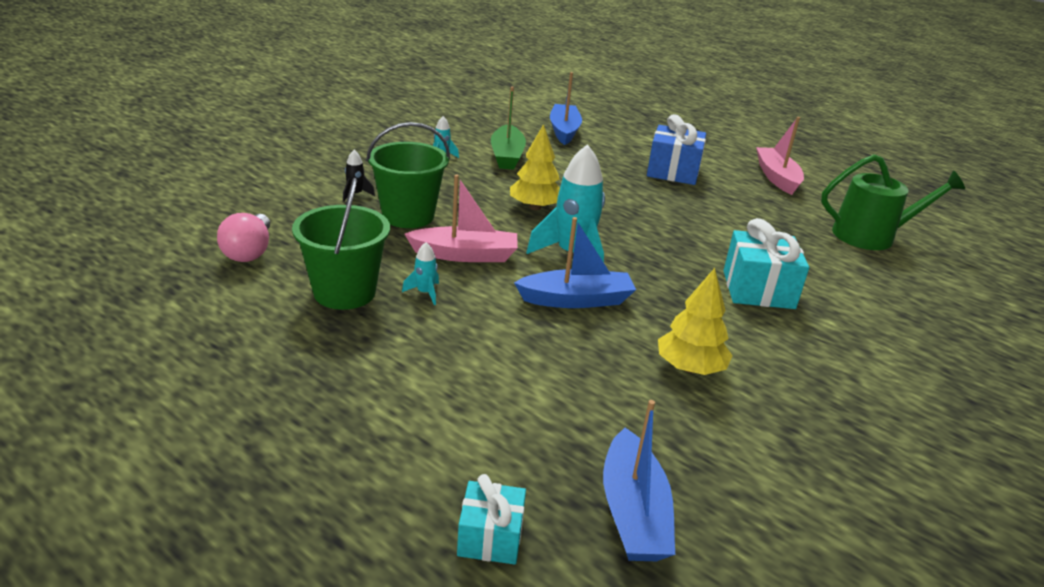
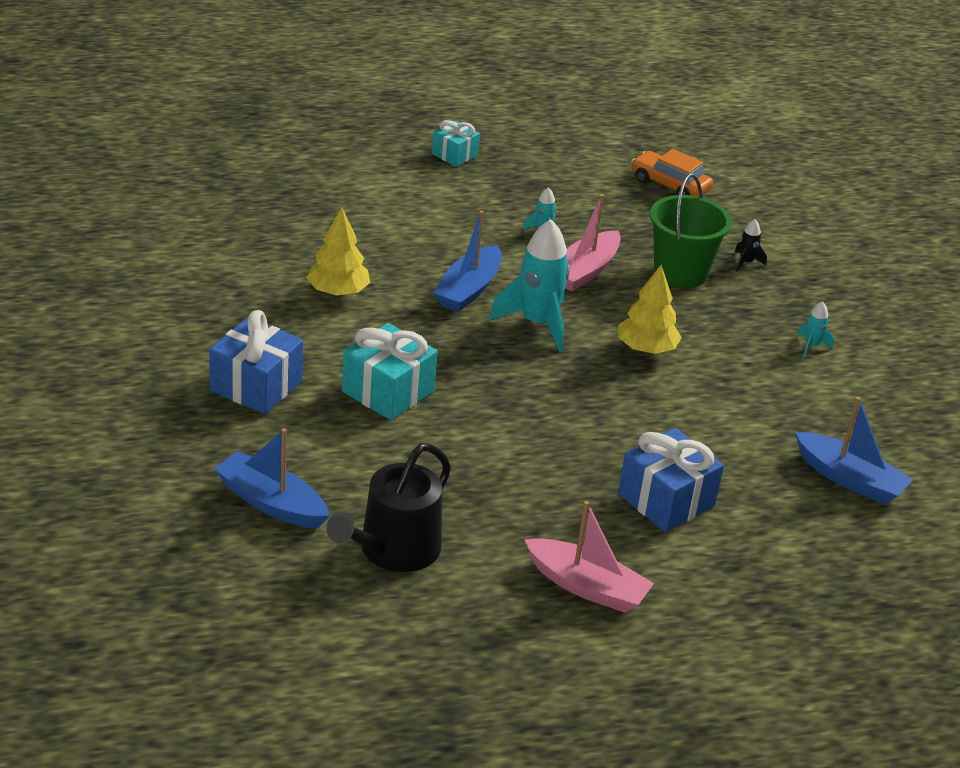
camera: 125 degrees right, 5 degrees up
(249, 252) = (669, 185): pink light bulb -> orange car
(344, 292) = (574, 201): green bucket -> none
(490, 537) = (297, 161): turquoise gift -> turquoise gift (454, 154)
(507, 156) = (789, 392): green boat -> none
(633, 512) = (258, 204): blue boat -> blue boat (271, 502)
(866, 352) = (256, 386): none -> blue gift
(871, 236) = (393, 550): green watering can -> black watering can

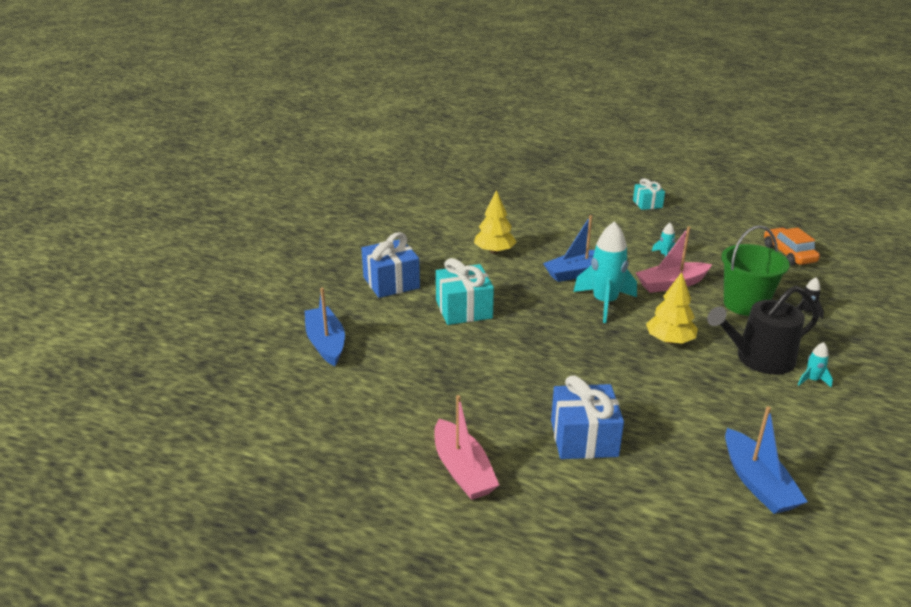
camera: 40 degrees right, 5 degrees down
(393, 550) = (363, 396): black watering can -> black watering can (759, 359)

